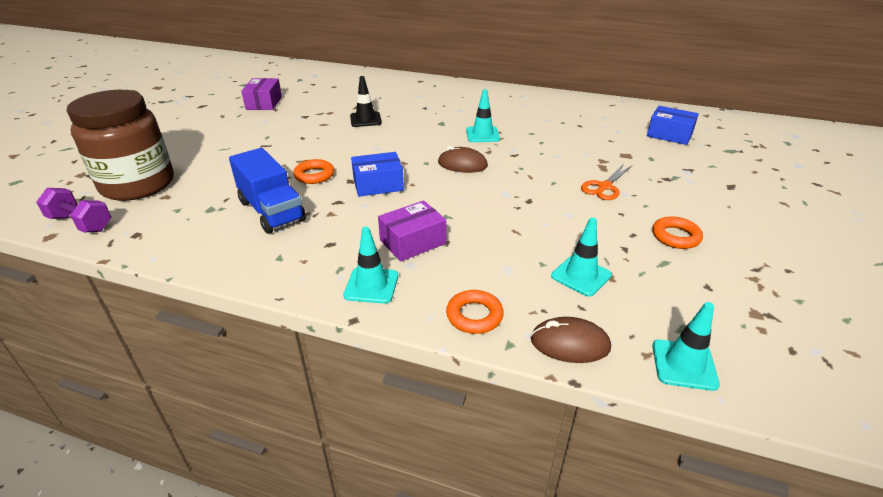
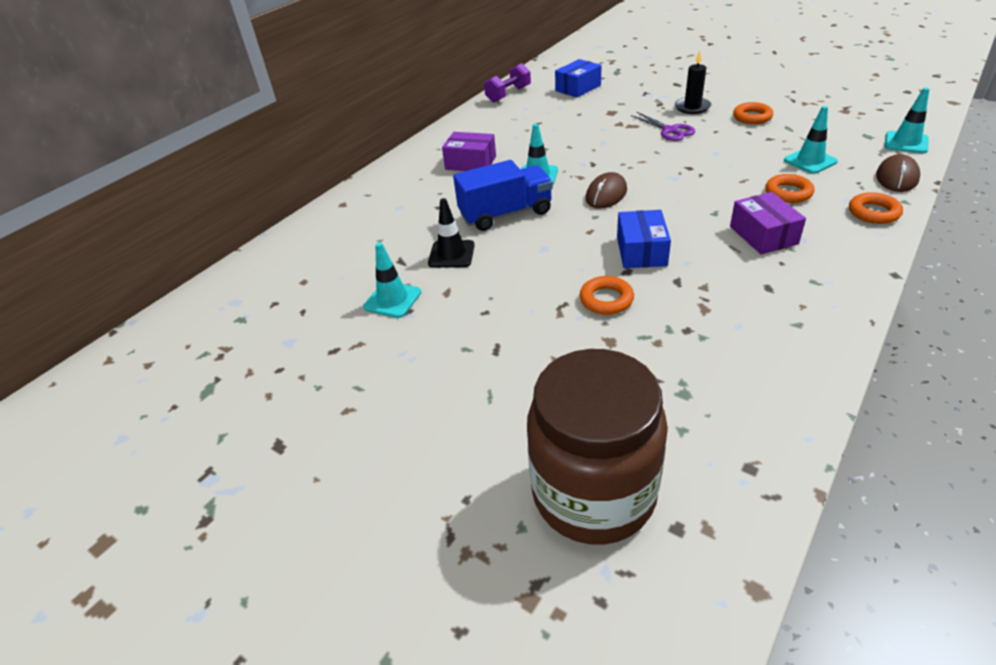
camera: 70 degrees left, 5 degrees up
(81, 223) = (716, 550): purple dumbbell -> purple dumbbell (508, 94)
(264, 103) = (322, 358): purple box -> purple box (470, 163)
(271, 211) = (694, 334): blue truck -> blue truck (505, 214)
(371, 285) = (840, 262): turquoise traffic cone -> turquoise traffic cone (392, 300)
(499, 258) = (788, 193): none -> orange ring
(604, 187) = (669, 130): orange scissors -> purple scissors
(672, 197) = (692, 107): none -> black candle

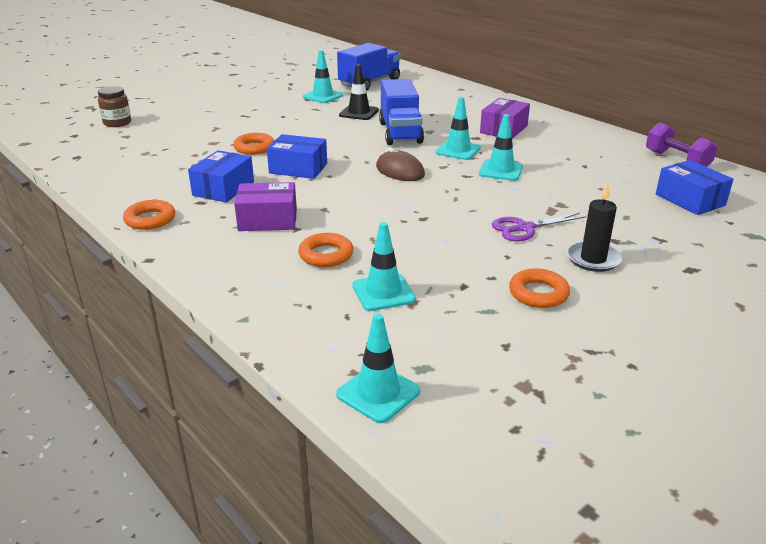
camera: 100 degrees right, 10 degrees down
(325, 274) = (369, 83): none -> blue truck
(572, 151) = (500, 170): none -> turquoise traffic cone
(593, 493) = (117, 123): brown jar -> brown jar, size x0.42
(727, 283) = (223, 189): none -> blue box
(873, 212) = (244, 289): orange ring -> orange ring (150, 219)
(896, 177) = (295, 337): brown mouse -> none

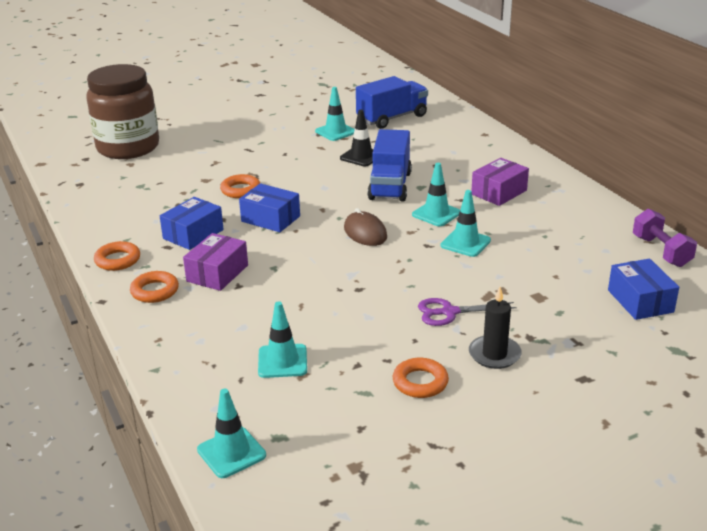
camera: 15 degrees right, 0 degrees up
(117, 123) = (128, 147): brown jar -> brown jar, size x2.36
(268, 220) = (217, 273): purple box -> purple box turned 75 degrees counterclockwise
(326, 255) = (251, 316): orange ring -> orange ring (155, 291)

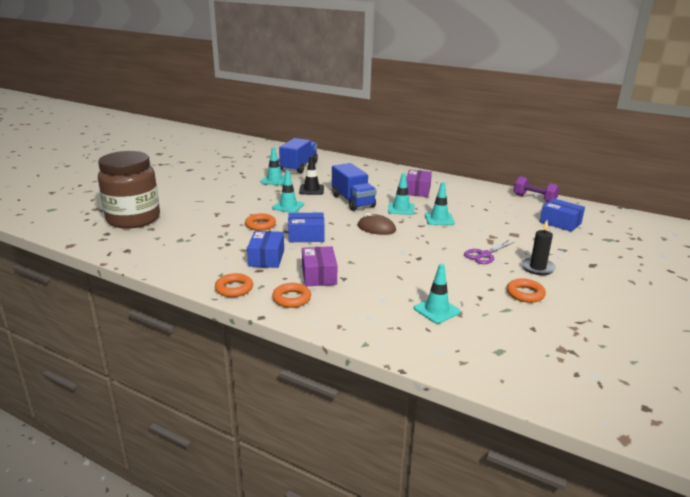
camera: 35 degrees left, 5 degrees down
(231, 452) = (487, 371): turquoise traffic cone -> turquoise traffic cone (288, 206)

